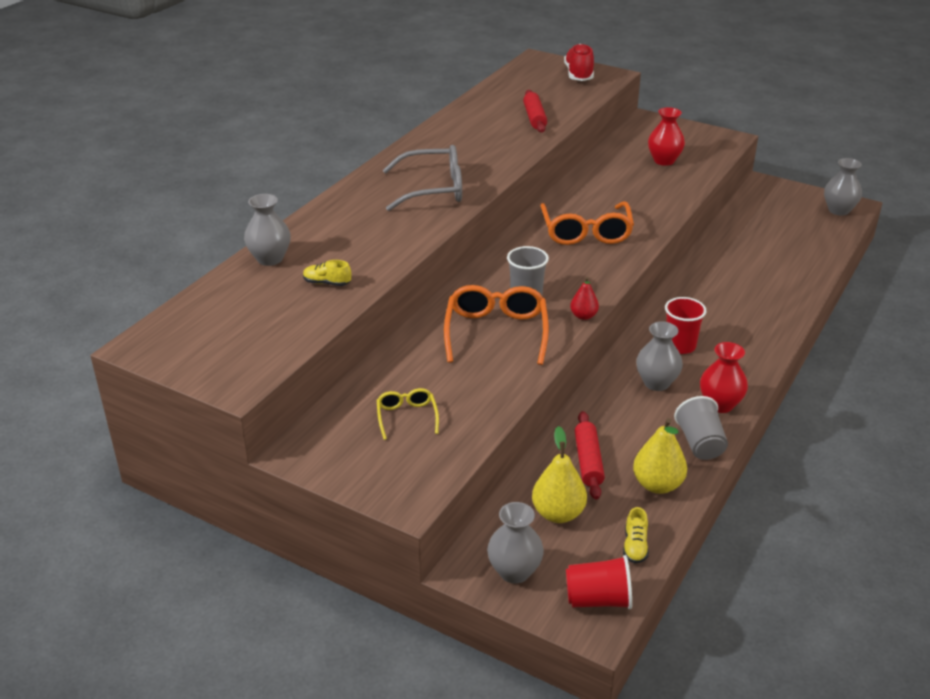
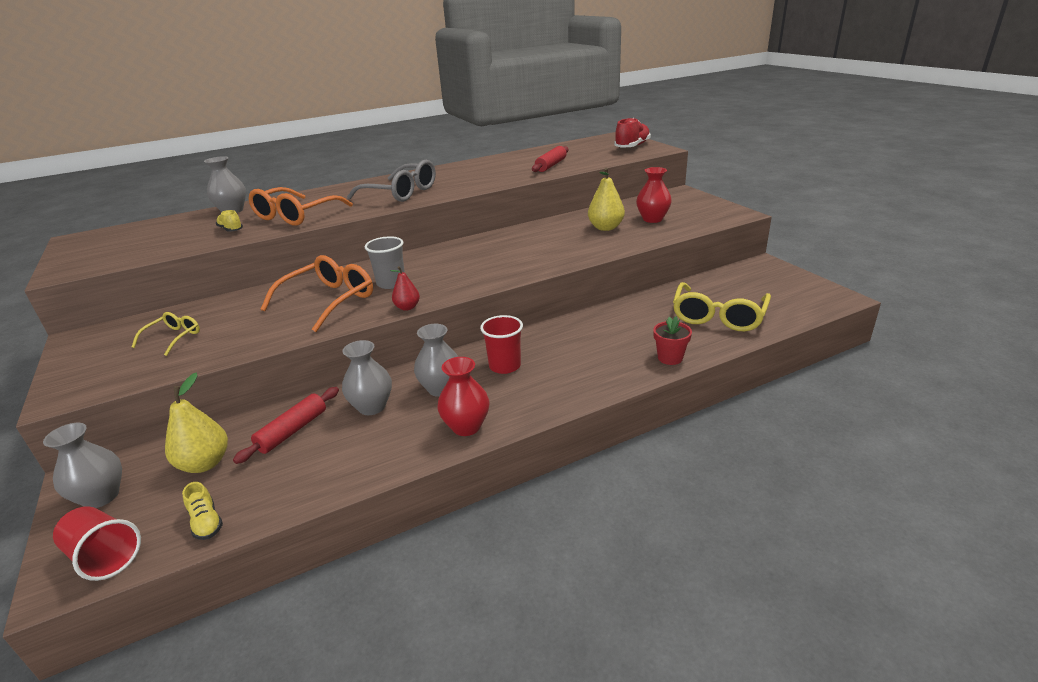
camera: 35 degrees right, 5 degrees down
(586, 232) = (508, 253): orange glasses -> orange glasses (295, 216)
(635, 546) = (206, 522): yellow shoe -> yellow shoe turned 75 degrees counterclockwise
(657, 485) = (309, 475): yellow pear -> yellow pear (605, 228)
(700, 444) = (398, 454): grey cup -> none
(786, 248) = (718, 316): none -> yellow glasses
(793, 297) = (670, 358): none -> red flower pot
(838, 210) = (818, 298): grey vase -> grey vase (372, 407)

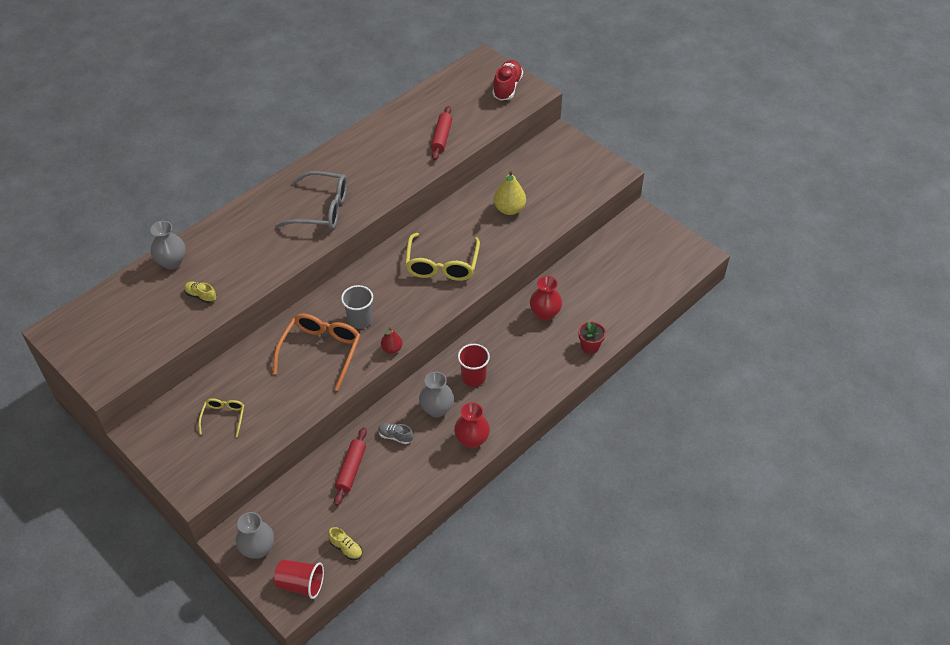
camera: 20 degrees left, 20 degrees up
(205, 463) = (309, 509): yellow pear -> none
(295, 216) = (245, 264): orange glasses -> none
(372, 407) = (395, 436): grey vase -> grey shoe
(652, 219) = (546, 189): red vase -> red vase (545, 313)
(718, 316) = (615, 293): yellow glasses -> yellow glasses (442, 265)

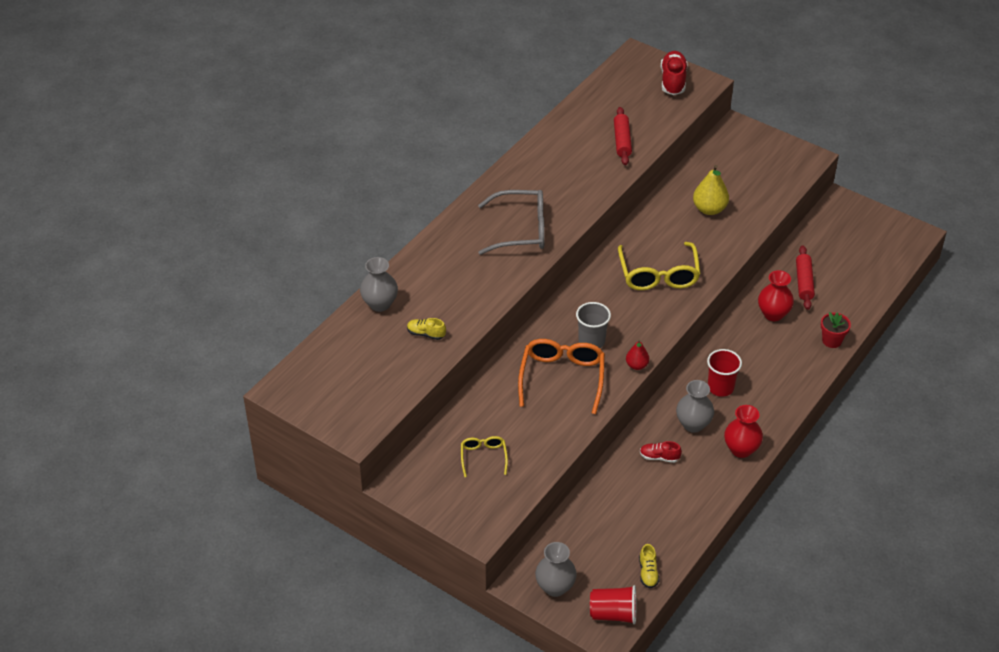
camera: 10 degrees left, 5 degrees down
(346, 548) = (648, 573): yellow shoe -> yellow shoe turned 60 degrees clockwise
(351, 469) = (624, 496): red rolling pin -> red rolling pin (804, 282)
(395, 436) = (659, 457): grey shoe -> red shoe

